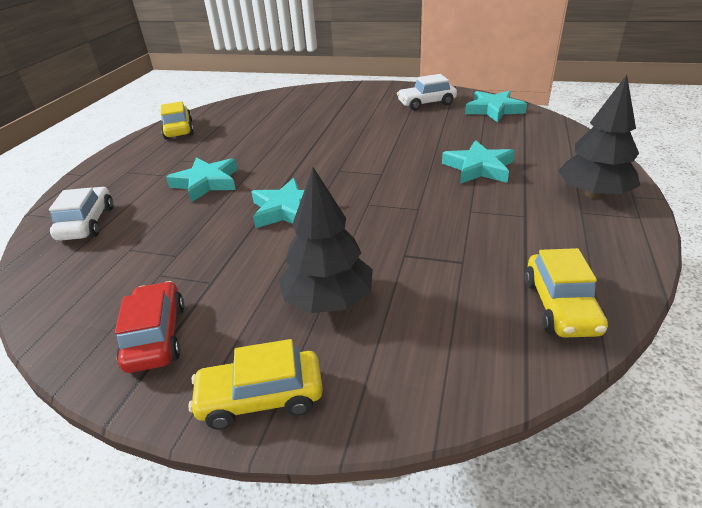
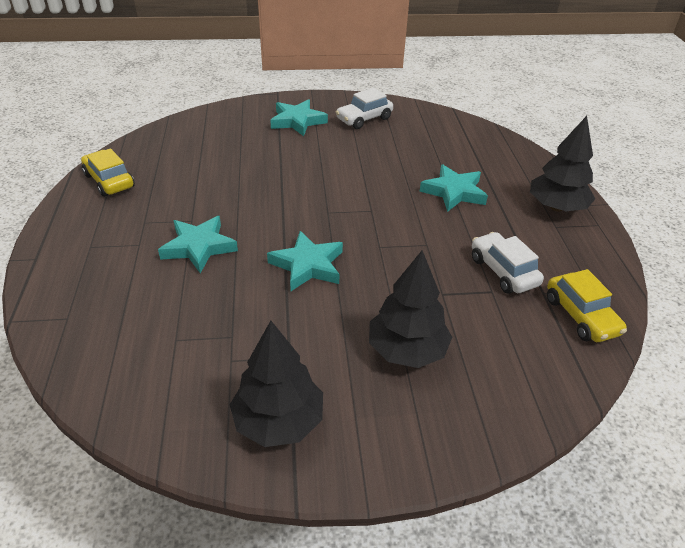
camera: 25 degrees left, 5 degrees up
(87, 223) = (99, 319): white car -> white car (503, 271)
(156, 336) = (278, 421): red car -> black tree
(261, 398) = (409, 448): yellow car -> none
(493, 110) = (431, 122): turquoise star -> turquoise star (297, 121)

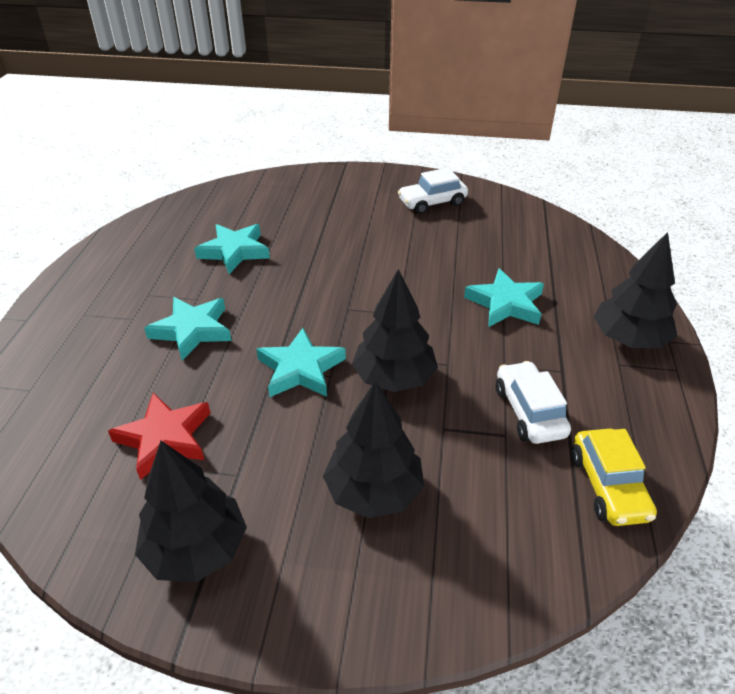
camera: 15 degrees right, 0 degrees up
(109, 181) = (131, 244): yellow car -> none
(212, 338) = (165, 438): none -> red star
(297, 121) = (355, 198): turquoise star -> turquoise star (234, 251)
(388, 261) = (394, 378): none -> black tree

